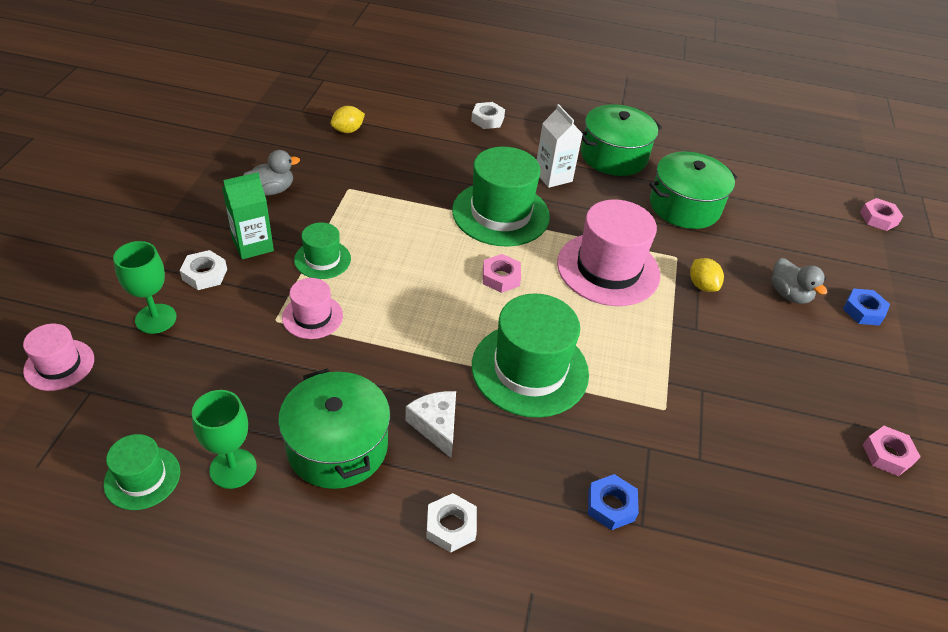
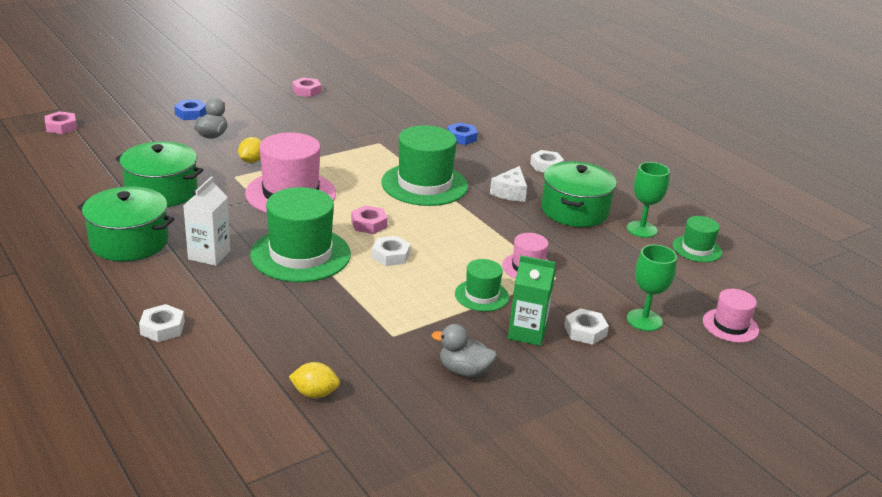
camera: 135 degrees left, 15 degrees down
(438, 255) = (390, 255): none -> white nut

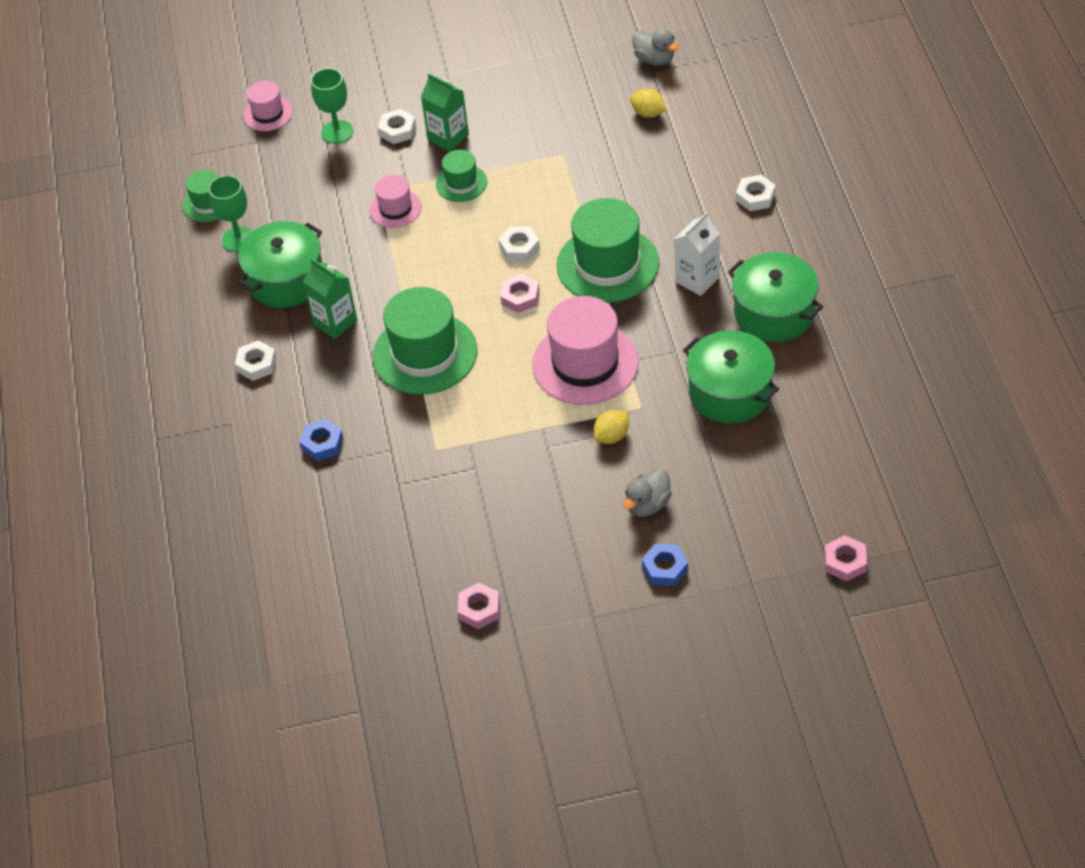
camera: 150 degrees left, 20 degrees up
(464, 371) = (523, 112): grey duck -> grey duck (654, 59)
(510, 192) = (335, 322): white cheese -> green carton

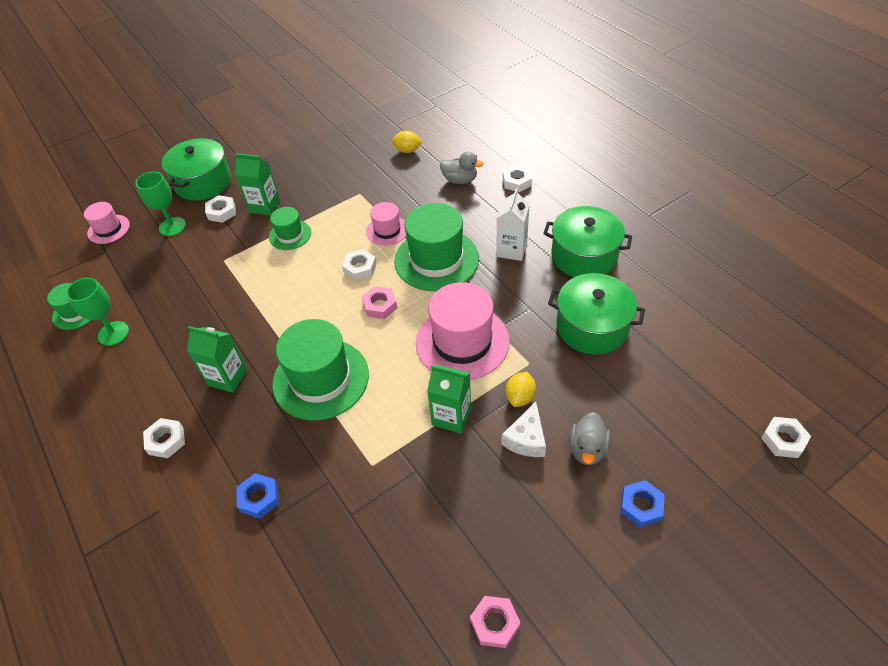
camera: 25 degrees left, 0 degrees up
(286, 280) = (168, 354): green pot -> green pot (203, 182)
(395, 209) = (244, 269): pink hat -> pink hat (387, 230)
(534, 432) = (451, 416): none -> green carton
(594, 476) = (526, 439): none -> white cheese
(654, 59) = (392, 117): grey duck -> grey duck (460, 180)
(845, 562) = (783, 440): pink nut -> white nut

